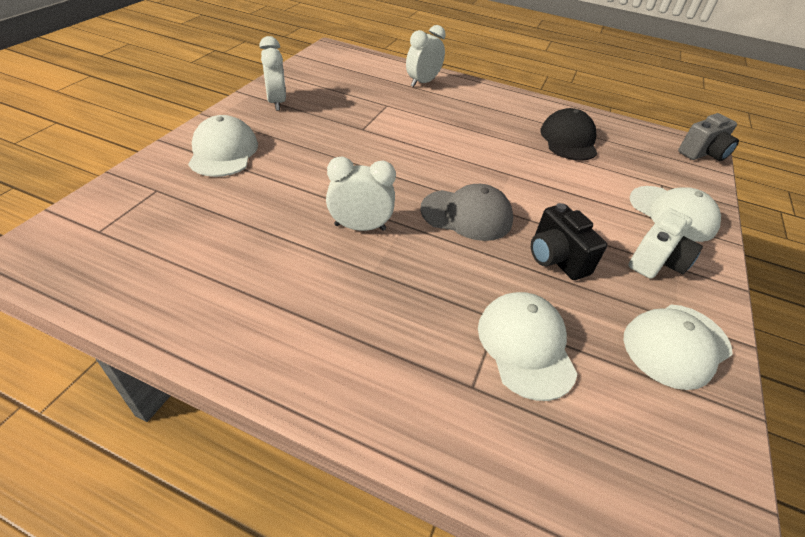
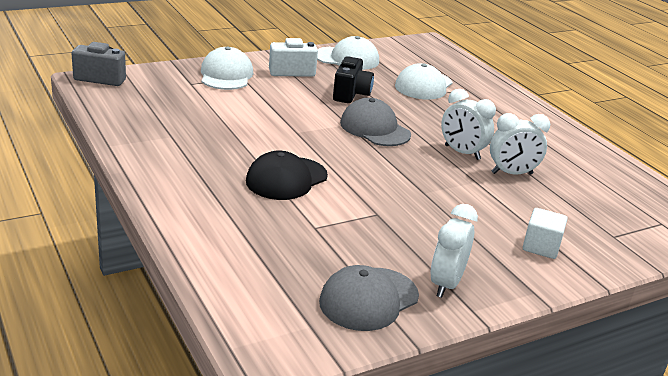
camera: 140 degrees left, 15 degrees down
(223, 152) = (541, 247): white cap -> white cube
(313, 81) = (369, 299): none -> grey cap
(422, 82) = (223, 237): white clock -> white clock (512, 173)
(568, 140) = (191, 127): black cap -> black cap (286, 179)

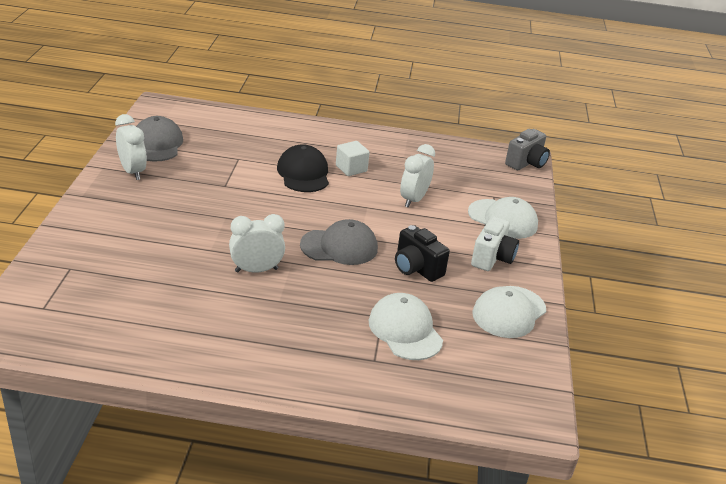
camera: 125 degrees right, 5 degrees up
(512, 173) = (198, 276): white clock -> white clock (413, 200)
(541, 247) = (109, 226): white cube -> white cube (351, 168)

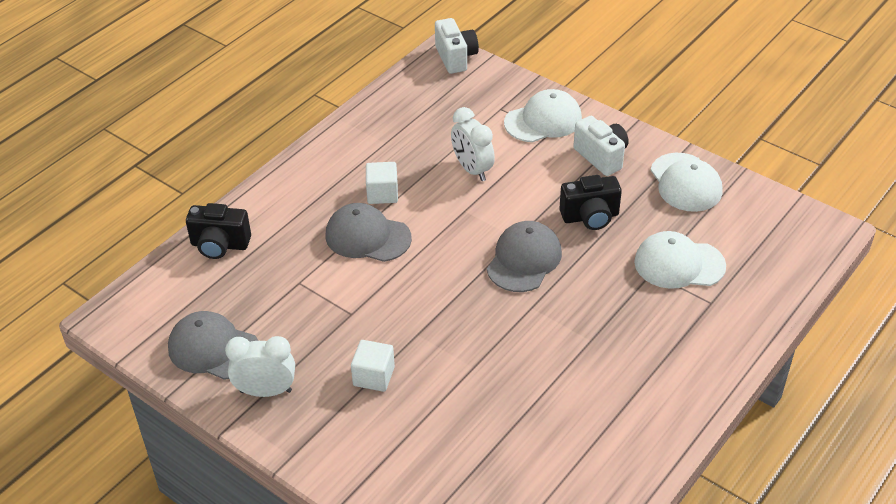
camera: 55 degrees left, 10 degrees up
(173, 209) = (374, 376): none -> white cube
(248, 122) = (220, 245): none -> black camera
(256, 270) = (530, 340): white clock -> none
(303, 173) = (367, 237): black cap -> grey cap
(526, 163) = (456, 58): grey camera -> white camera

